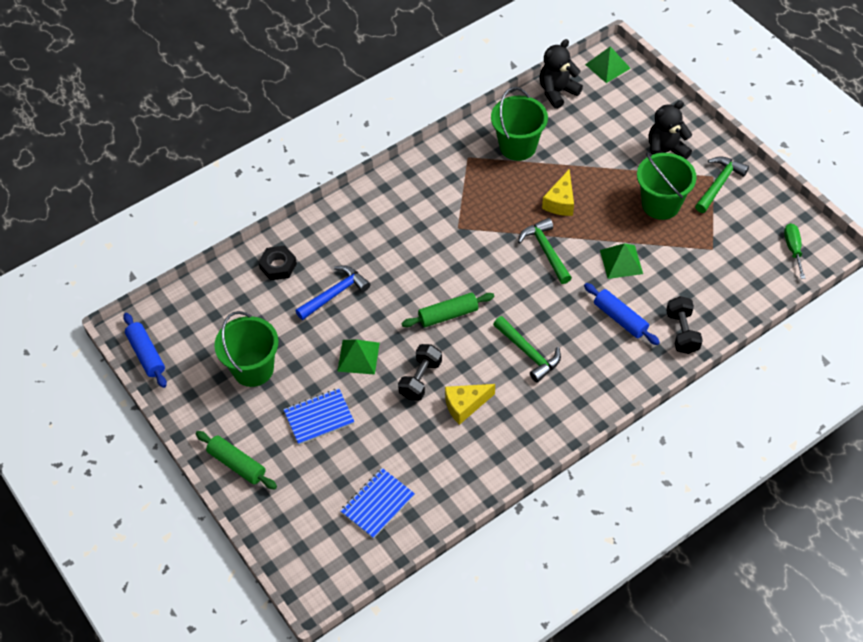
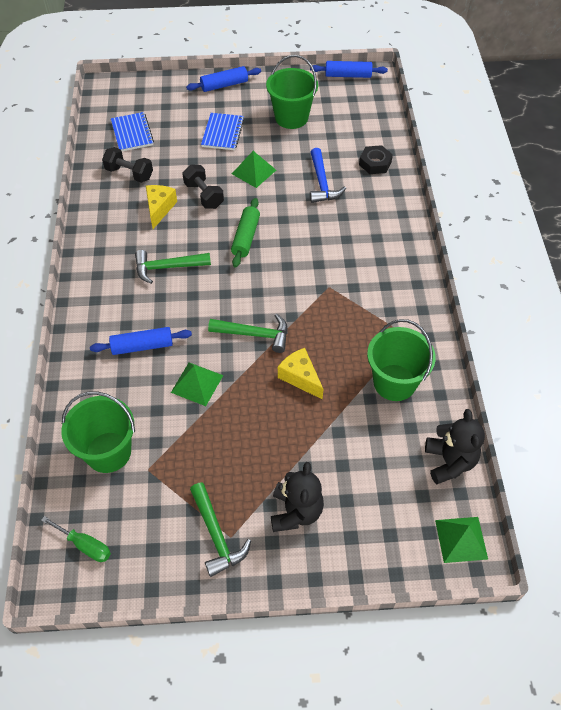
camera: 120 degrees right, 0 degrees up
(237, 464) = (224, 85): green rolling pin -> blue rolling pin
(660, 204) = (233, 460): green bucket -> green bucket (108, 452)
(682, 332) = (89, 382): black dumbbell -> black dumbbell (129, 174)

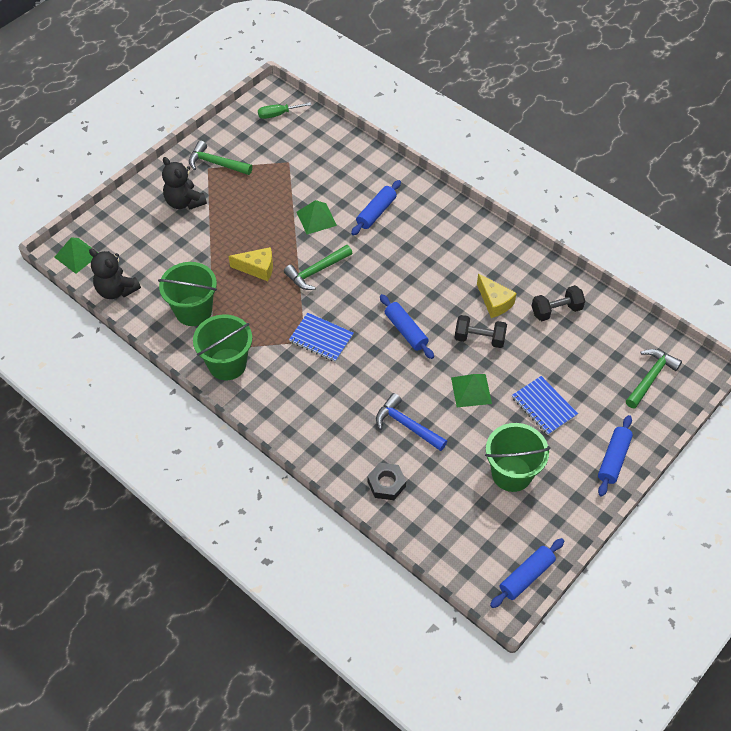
camera: 135 degrees right, 0 degrees up
(108, 452) = (320, 153): green bucket -> green bucket (227, 364)
(132, 133) = (608, 345): blue notebook -> blue notebook (321, 338)
(168, 267) = (429, 268): green hammer -> green hammer (650, 378)
(245, 237) = (406, 331): green rolling pin -> blue rolling pin

